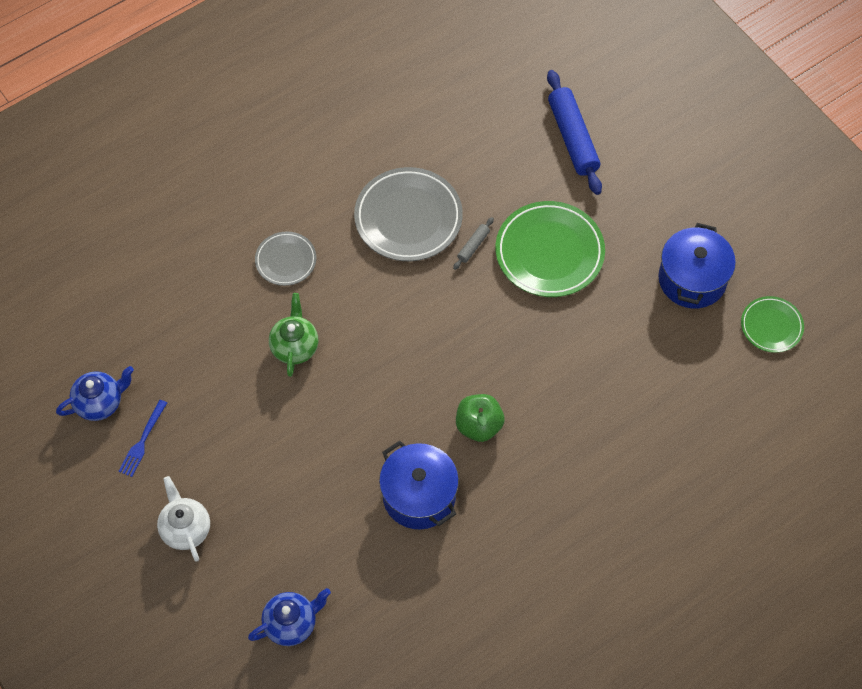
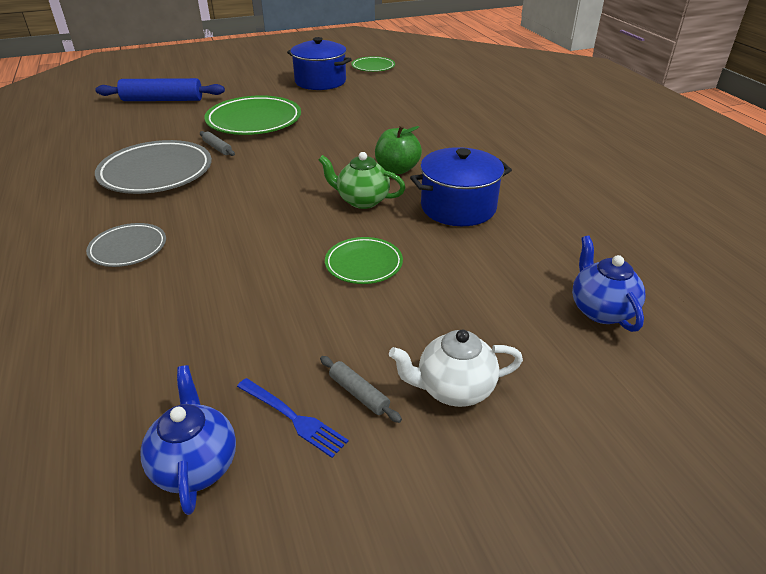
camera: 75 degrees left, 25 degrees down
(169, 472) = (359, 394): none -> grey rolling pin
(295, 347) = (243, 257): green teapot -> green teapot (362, 201)
(308, 438) = (364, 264): none -> green plate

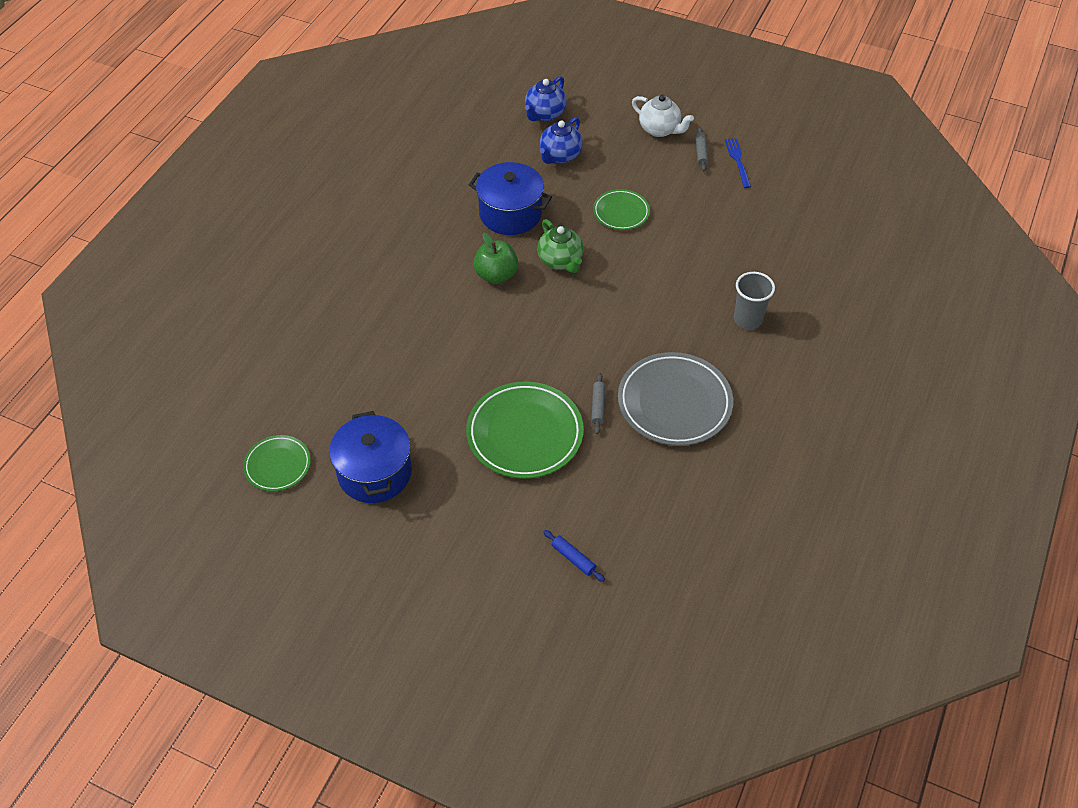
camera: 135 degrees left, 15 degrees up
(128, 248) = (748, 319): grey plate -> grey cup
(162, 100) = (573, 558): blue rolling pin -> blue rolling pin, size x0.45
(195, 465) = (790, 168): blue teapot -> blue teapot (560, 155)

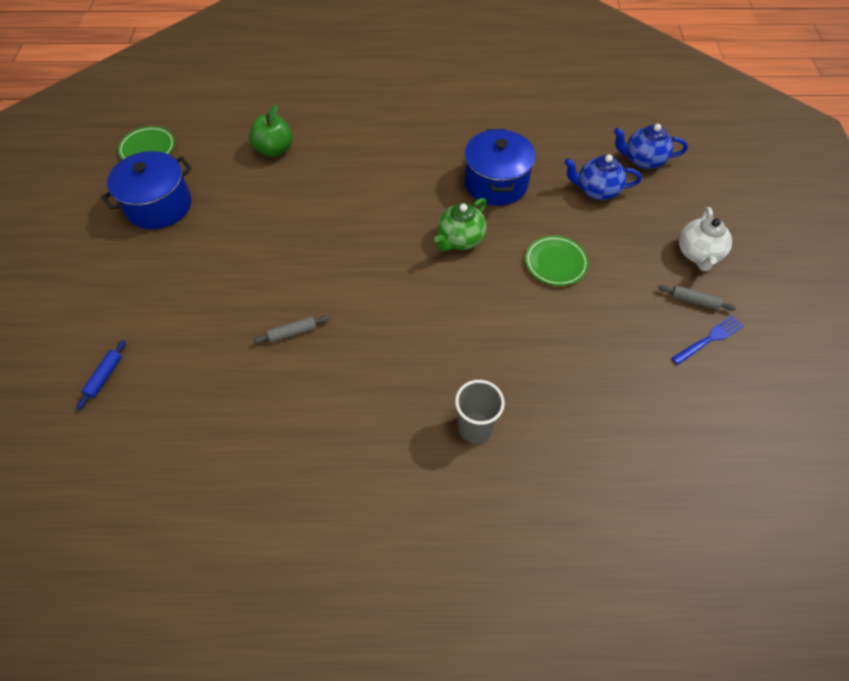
camera: 65 degrees right, 5 degrees up
(496, 275) = (414, 201): green apple -> green apple (274, 150)
(525, 434) = (237, 288): green plate -> none
(674, 403) = (325, 396): grey plate -> none
(701, 152) = (694, 301): grey rolling pin -> grey rolling pin turned 45 degrees clockwise

